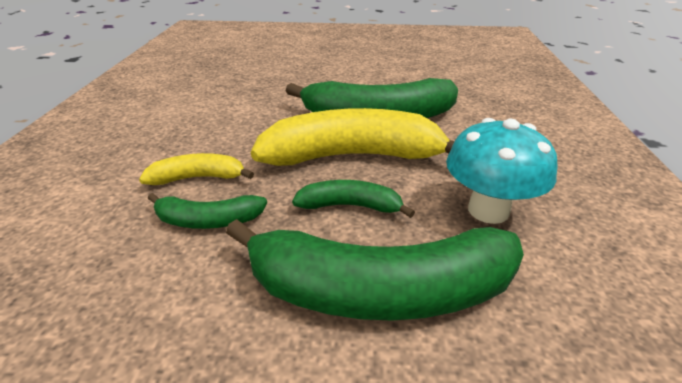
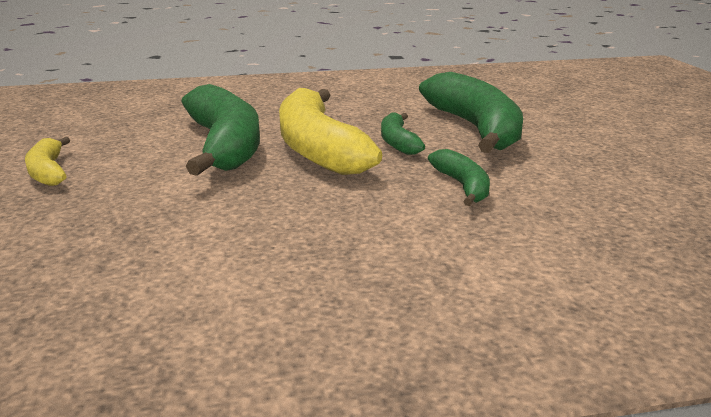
camera: 105 degrees left, 10 degrees down
(198, 178) = (403, 206): yellow banana -> yellow banana (48, 171)
(488, 210) = (371, 108): turquoise mushroom -> none

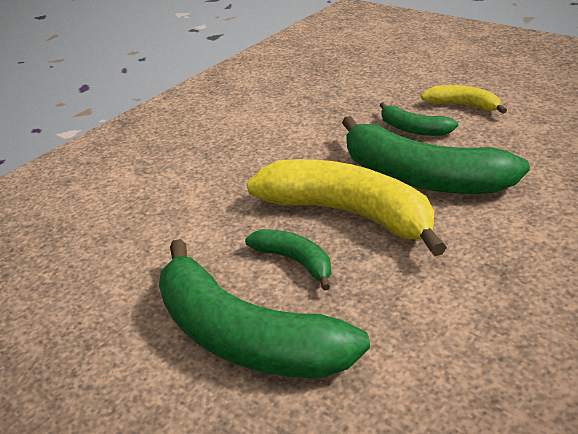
camera: 145 degrees right, 10 degrees up
(462, 186) = (183, 233): green banana -> green banana (413, 129)

